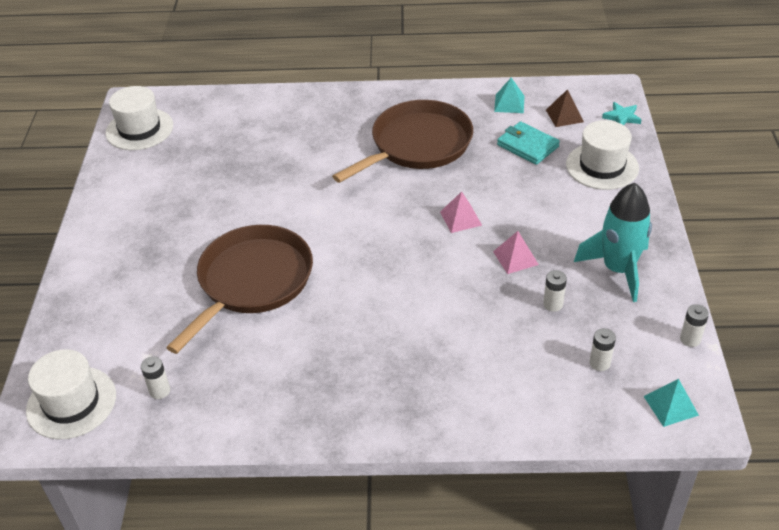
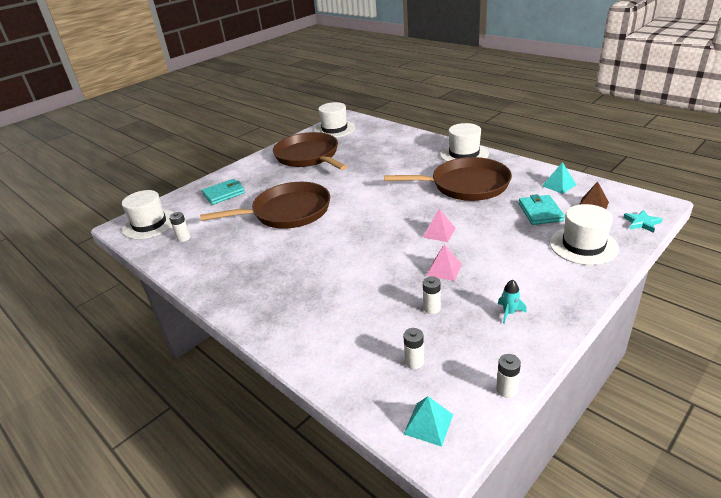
camera: 45 degrees right, 10 degrees down
(118, 302) = (224, 194): none -> turquoise wallet
(162, 188) = (308, 156): none -> brown pan
(365, 102) = (464, 154): none -> white hat
(618, 269) = (509, 313): turquoise rocket -> turquoise rocket, size x0.41

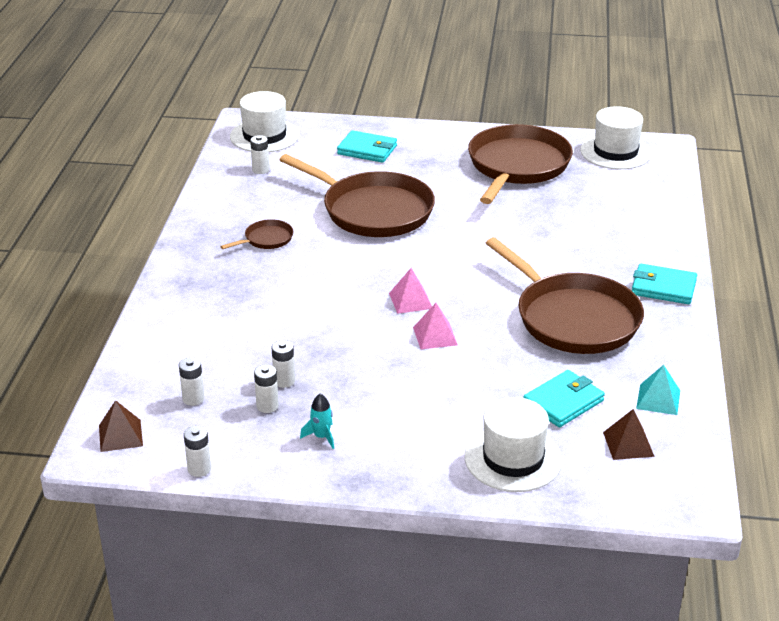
camera: 50 degrees right, 0 degrees up
(263, 261) = (266, 239): none -> brown pan
(428, 424) = (120, 435): turquoise pyramid -> brown pyramid
(444, 269) = (361, 366): pink pyramid -> pink pyramid (410, 301)
(454, 326) = (267, 406): none -> white battery
(464, 154) = (663, 288): white hat -> turquoise wallet
(641, 223) = (622, 498): turquoise star -> none

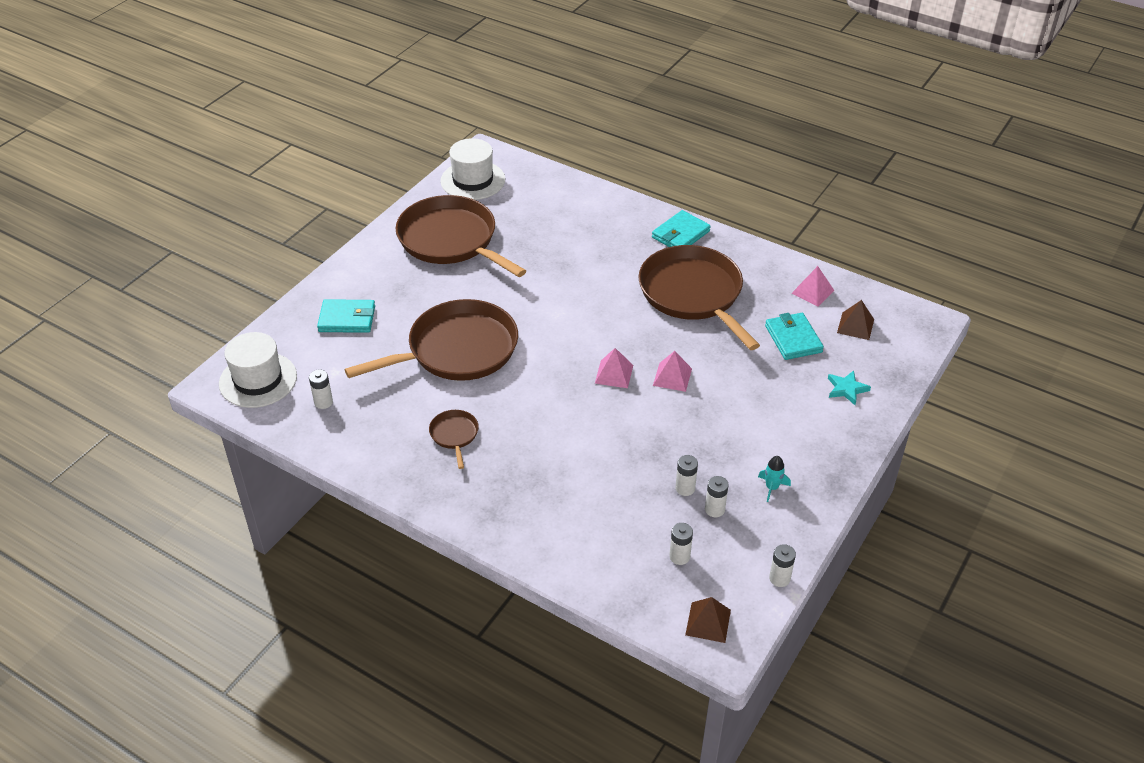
camera: 65 degrees left, 10 degrees up
(367, 150) = (347, 319): turquoise wallet -> turquoise wallet turned 45 degrees clockwise
(513, 459) = (846, 389): white hat -> turquoise star
(573, 318) = (693, 294): brown pan -> brown pan turned 105 degrees counterclockwise
(658, 399) = (813, 292): turquoise pyramid -> pink pyramid

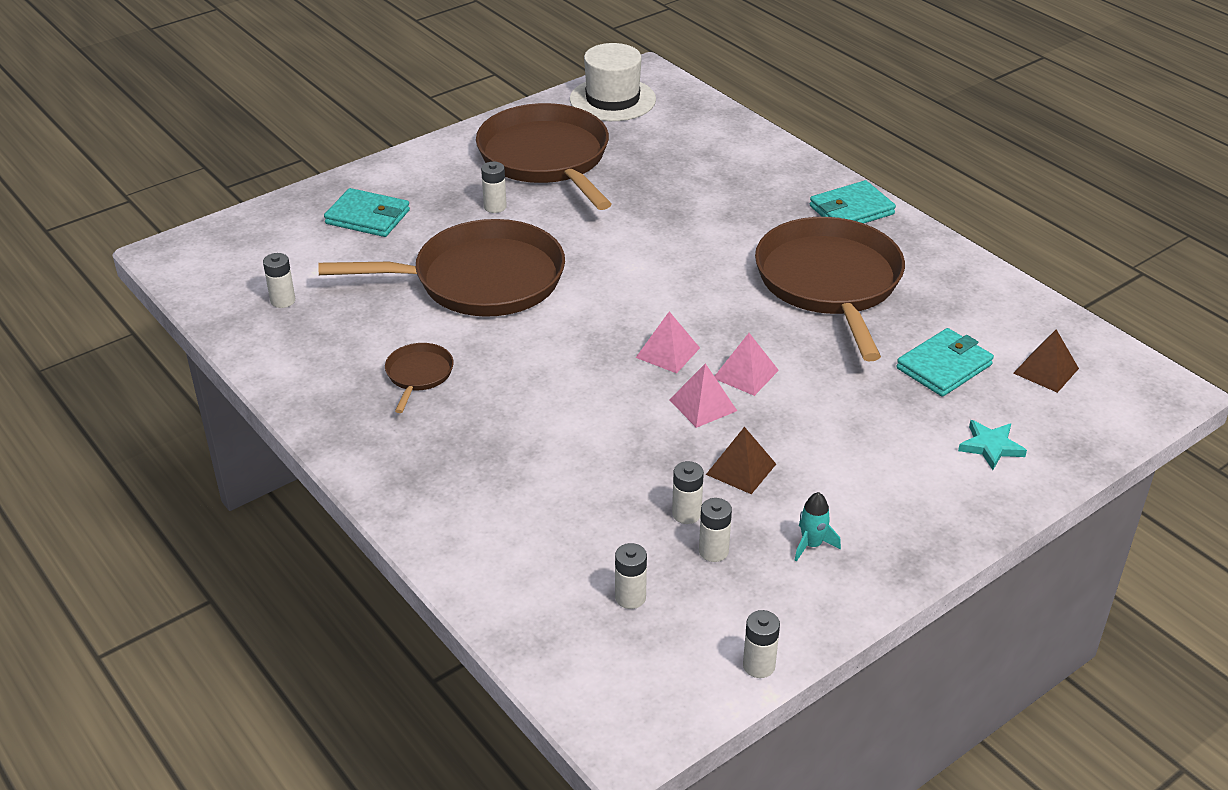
camera: 20 degrees right, 5 degrees down
(258, 380) = (222, 259): white hat -> none
(435, 289) = (495, 207): none -> white battery
(708, 622) = (623, 693): brown pyramid -> brown pyramid (741, 469)
(793, 339) = (944, 366): turquoise wallet -> turquoise wallet turned 45 degrees clockwise
(813, 292) = (1004, 315): pink pyramid -> pink pyramid (703, 405)

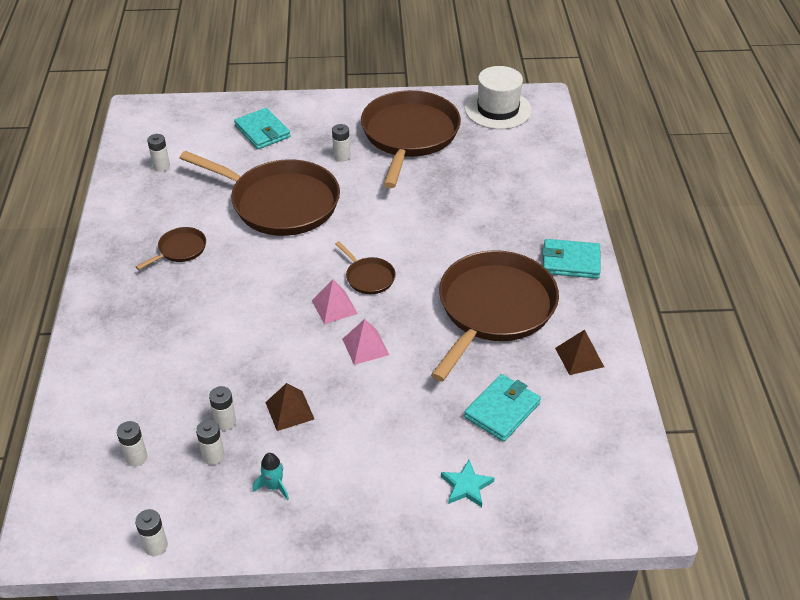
camera: 35 degrees right, 5 degrees up
(669, 309) = (368, 277): none -> brown pan
(703, 405) = (315, 354): pink pyramid -> none
(944, 366) = (502, 410): turquoise wallet -> turquoise wallet turned 45 degrees counterclockwise
(1046, 371) = (572, 452): brown pyramid -> brown pyramid (579, 357)

